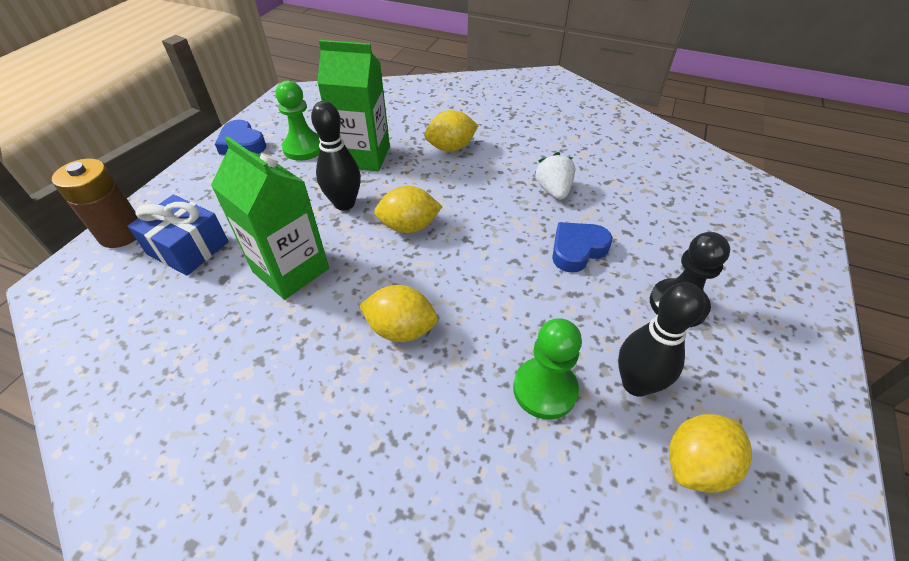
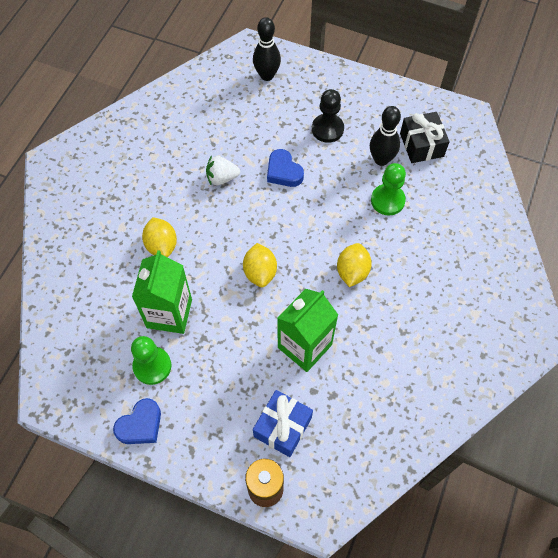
camera: 90 degrees left, 15 degrees up
(344, 203) = (232, 320): black bowling pin -> black bowling pin (267, 75)
(696, 464) = (421, 145): yellow lemon -> black gift

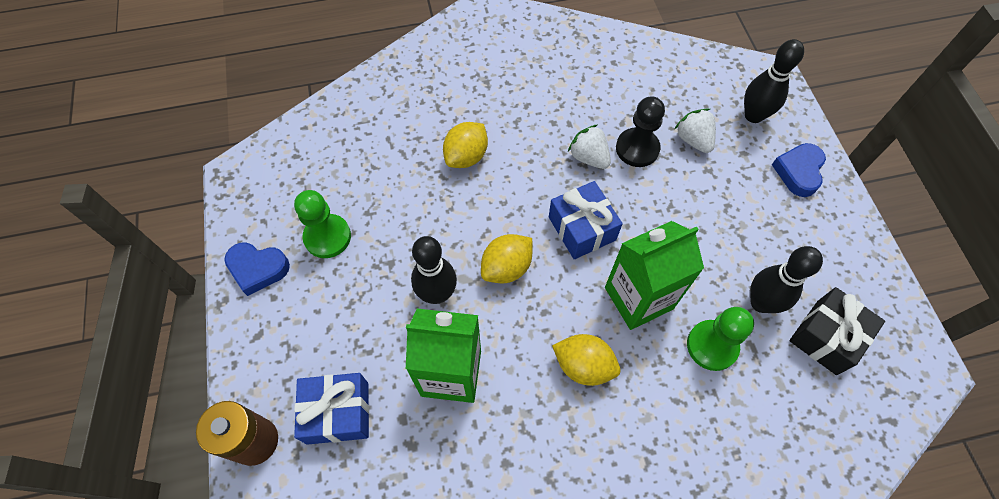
camera: 55 degrees right, 0 degrees up
(169, 313) = (396, 213): green carton -> green carton (638, 298)
(247, 323) = (437, 294): none -> black bowling pin
(257, 116) = (693, 140): none -> white strawberry
(267, 215) = (582, 228): none -> blue gift
(283, 172) = (649, 210): blue heart -> blue heart (798, 172)
(327, 129) = (745, 218): black pawn -> black pawn (637, 149)
(352, 272) = (583, 366): yellow lemon -> yellow lemon turned 45 degrees clockwise

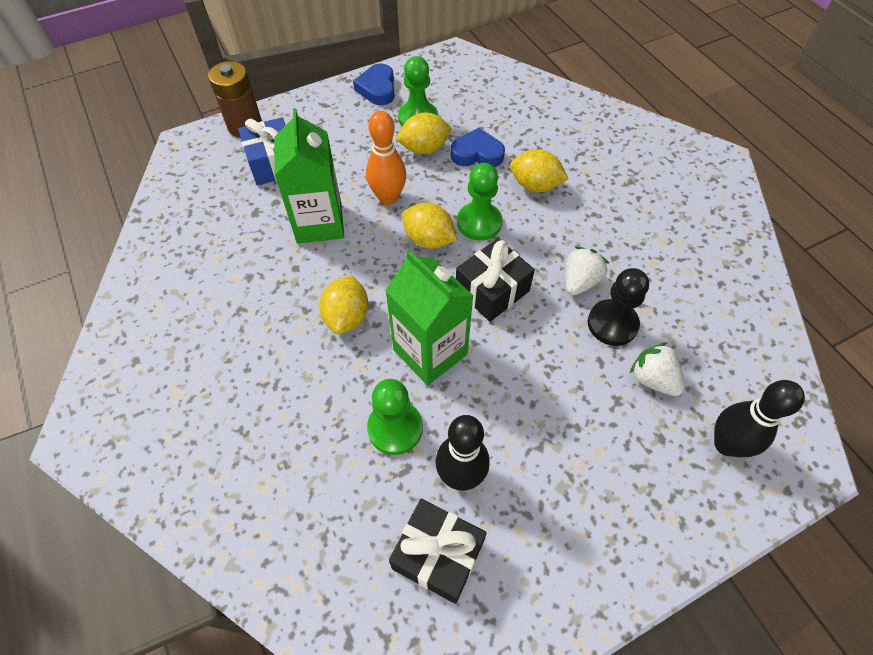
camera: 75 degrees right, 5 degrees down
(377, 242) = (424, 148): none -> yellow lemon
(437, 294) = (388, 197): black bowling pin -> orange bowling pin
(498, 217) = (479, 223): none -> green pawn
(582, 228) = (492, 290): blue gift -> black gift
(693, 140) = (652, 379): white strawberry -> white strawberry turned 90 degrees counterclockwise
(798, 172) = (663, 508): blue heart -> blue heart (477, 154)

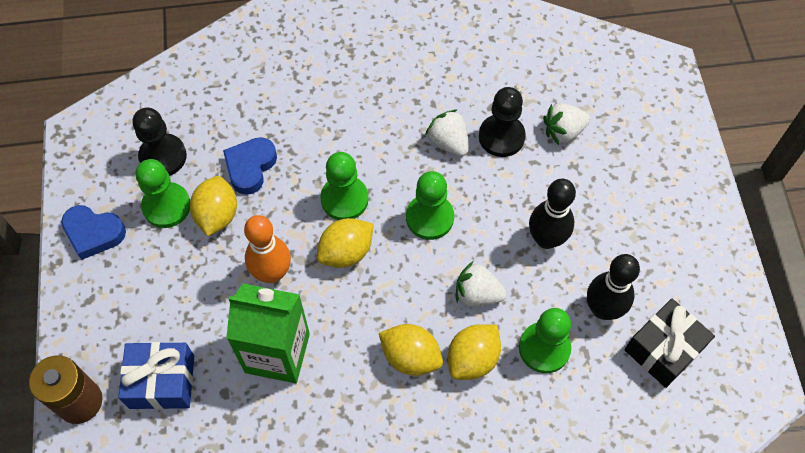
camera: 70 degrees left, 5 degrees up
(430, 352) = (477, 294): green carton -> white strawberry
(459, 102) = (163, 156): none -> black pawn
(492, 290) = (429, 218): black gift -> green pawn
(535, 186) = (319, 132): yellow lemon -> yellow lemon (472, 359)
(726, 444) = (633, 109): black bowling pin -> black bowling pin (546, 239)

